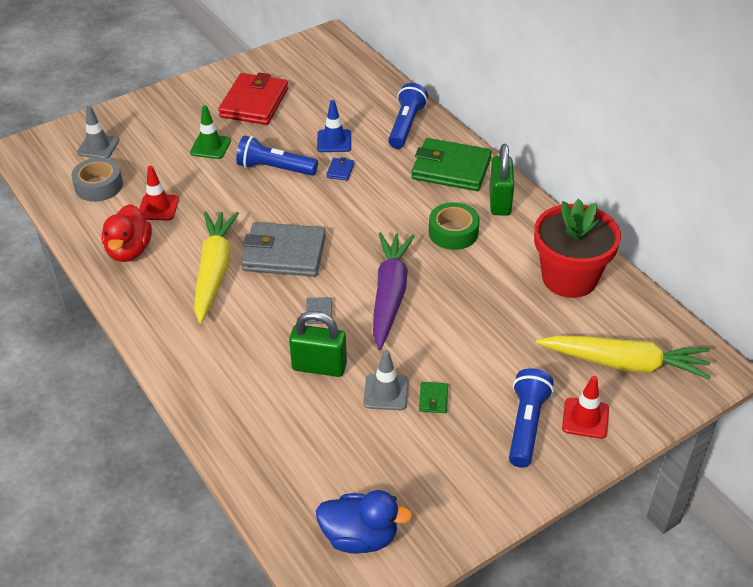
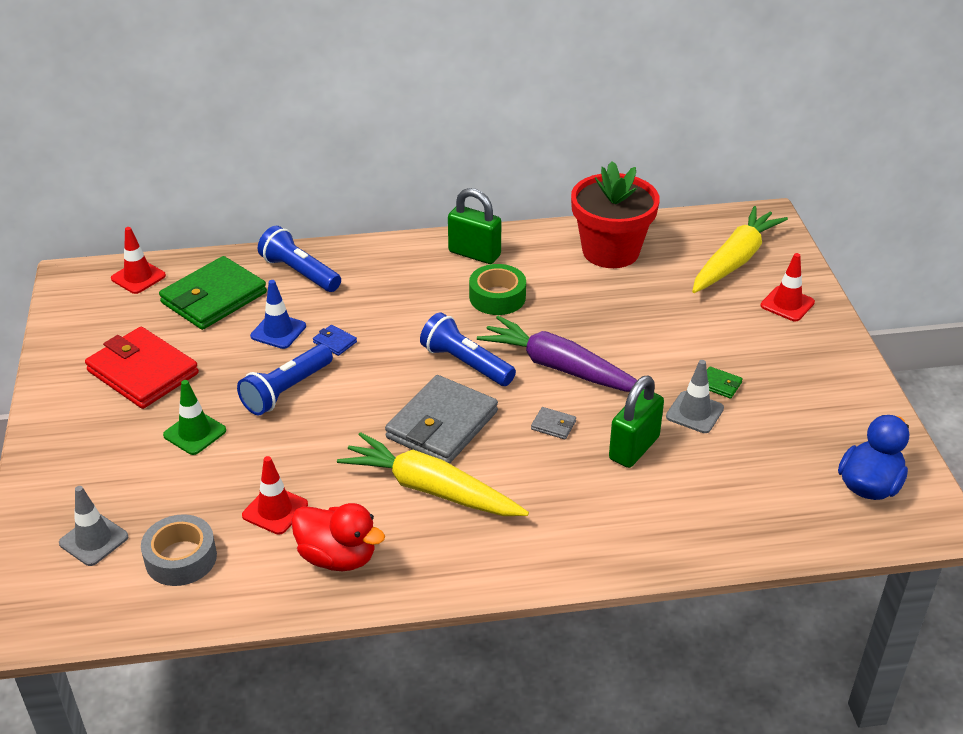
camera: 65 degrees left, 5 degrees down
(347, 61) = (138, 277): none -> red traffic cone
(451, 169) = (398, 266): green wallet -> green wallet (214, 298)
(526, 425) = (779, 339): blue flashlight -> blue flashlight (466, 363)

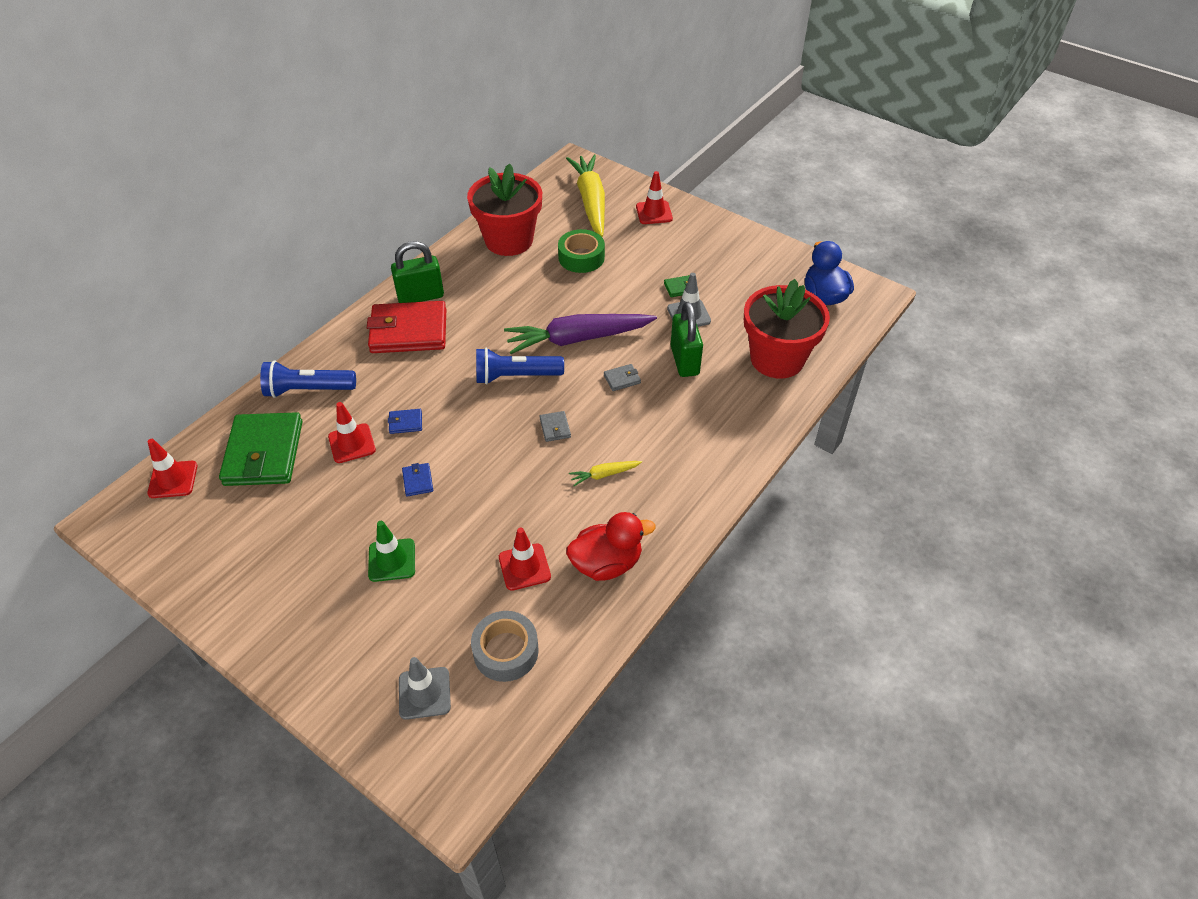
camera: 45 degrees left, 10 degrees up
(143, 372) = (285, 547): red wallet -> red wallet (408, 331)
(278, 331) = (352, 443): blue traffic cone -> red traffic cone
(286, 390) = (418, 481): blue flashlight -> blue wallet
(431, 489) = (604, 475): yellow carrot -> yellow carrot, size x0.43
(442, 425) = (555, 428): grey wallet -> grey wallet, size x0.40
(497, 297) = (476, 317): green tape -> green tape (581, 257)
(731, 508) = (777, 359): none -> red flower pot

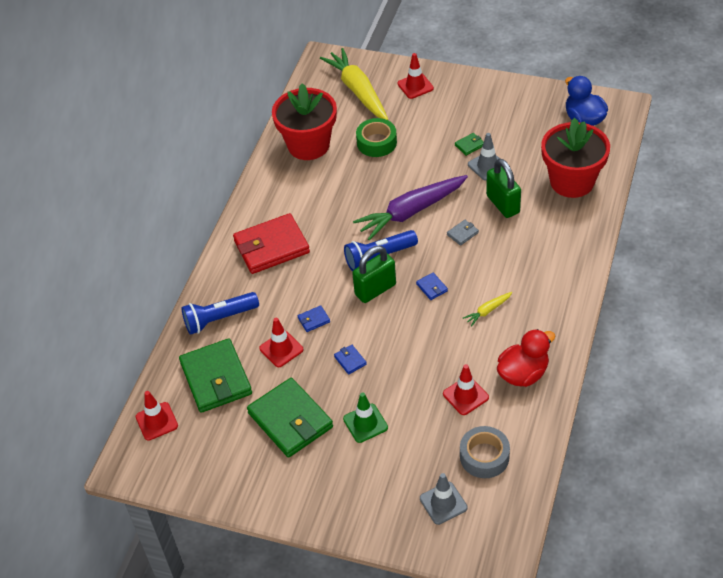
camera: 15 degrees left, 0 degrees up
(312, 527) = (290, 420): none -> green wallet
(420, 296) = (263, 215): green padlock -> green padlock (375, 289)
(555, 428) = (432, 287): grey wallet -> blue wallet

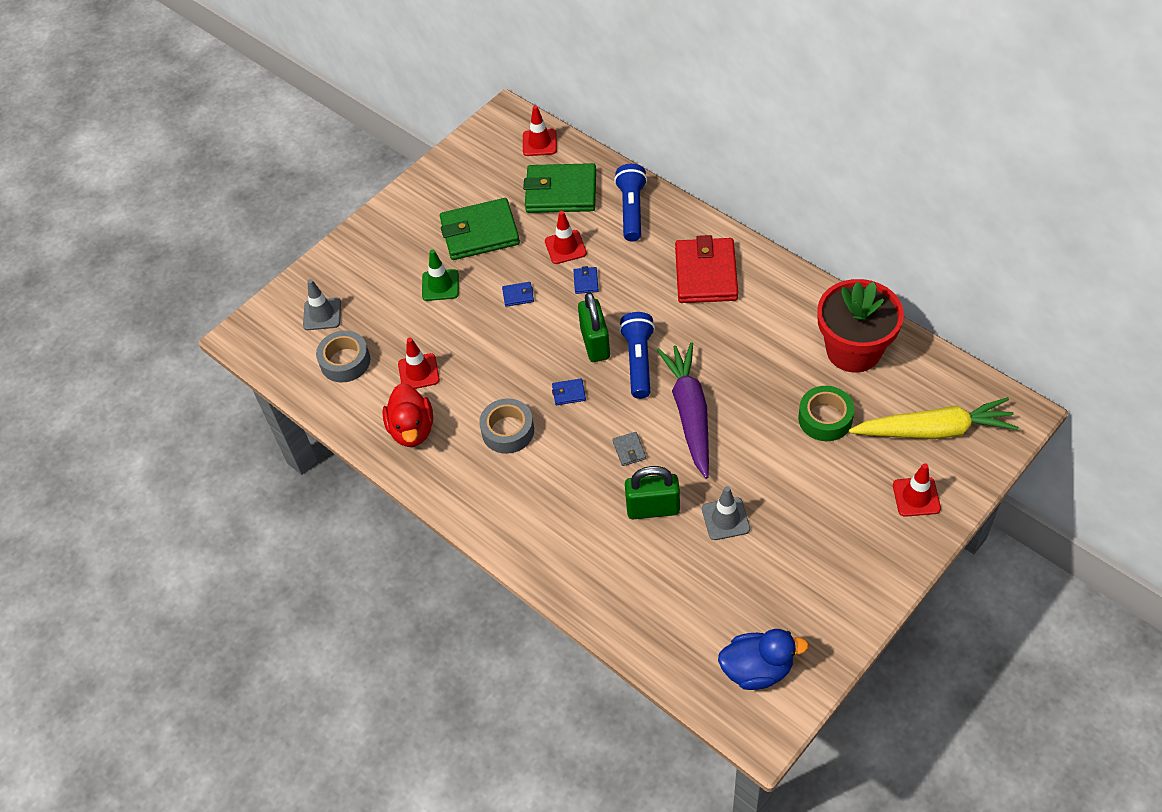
camera: 115 degrees right, 5 degrees up
(469, 145) = (772, 514): green wallet -> none
(488, 311) = (508, 431): yellow carrot -> grey tape
(572, 181) = (650, 600): red flower pot -> none

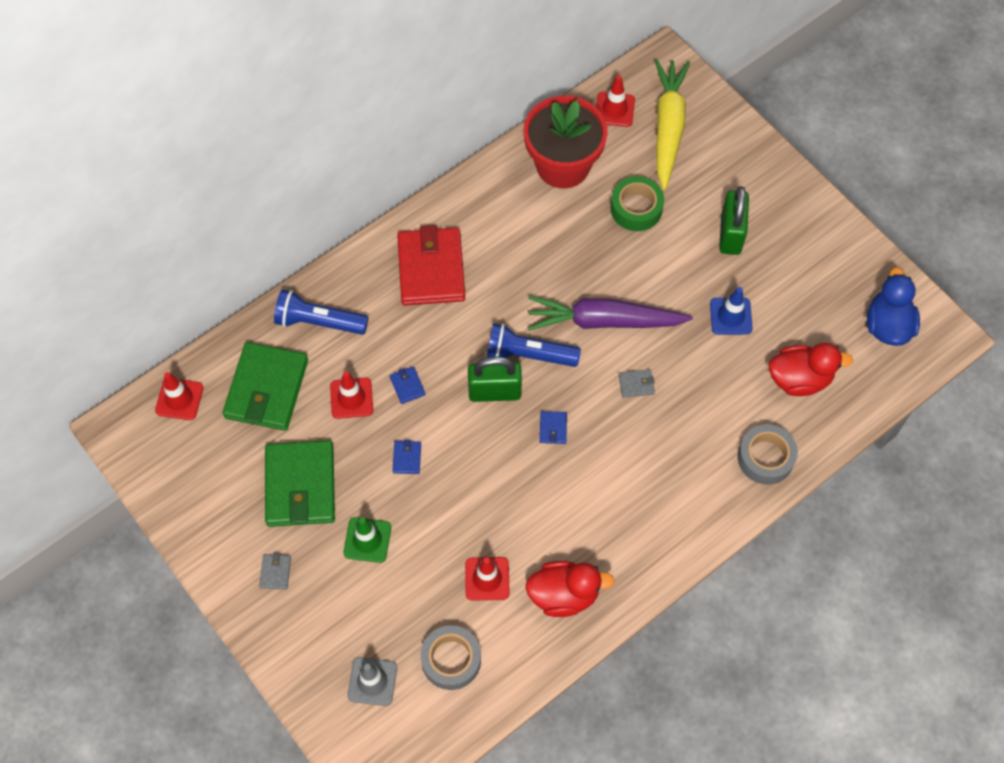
camera: 85 degrees left, 10 degrees up
(404, 235) = (275, 572): none -> grey wallet
(508, 431) = (587, 496): grey tape -> grey tape (765, 458)
(586, 282) = (407, 386): blue wallet -> blue wallet turned 60 degrees clockwise
(653, 509) = (708, 376): green padlock -> green padlock (730, 234)
(670, 591) = (799, 379): none -> red duck
(706, 274) = (431, 269): red wallet -> red wallet turned 75 degrees clockwise
(725, 519) = (730, 316): grey traffic cone -> blue traffic cone
(916, 497) = (735, 160): red traffic cone -> red traffic cone (614, 109)

